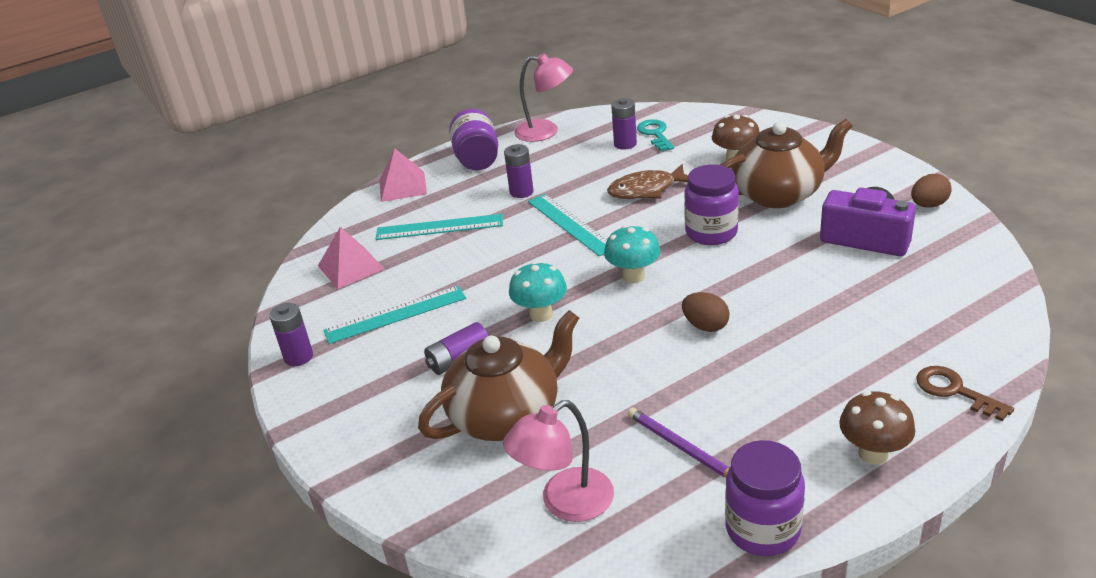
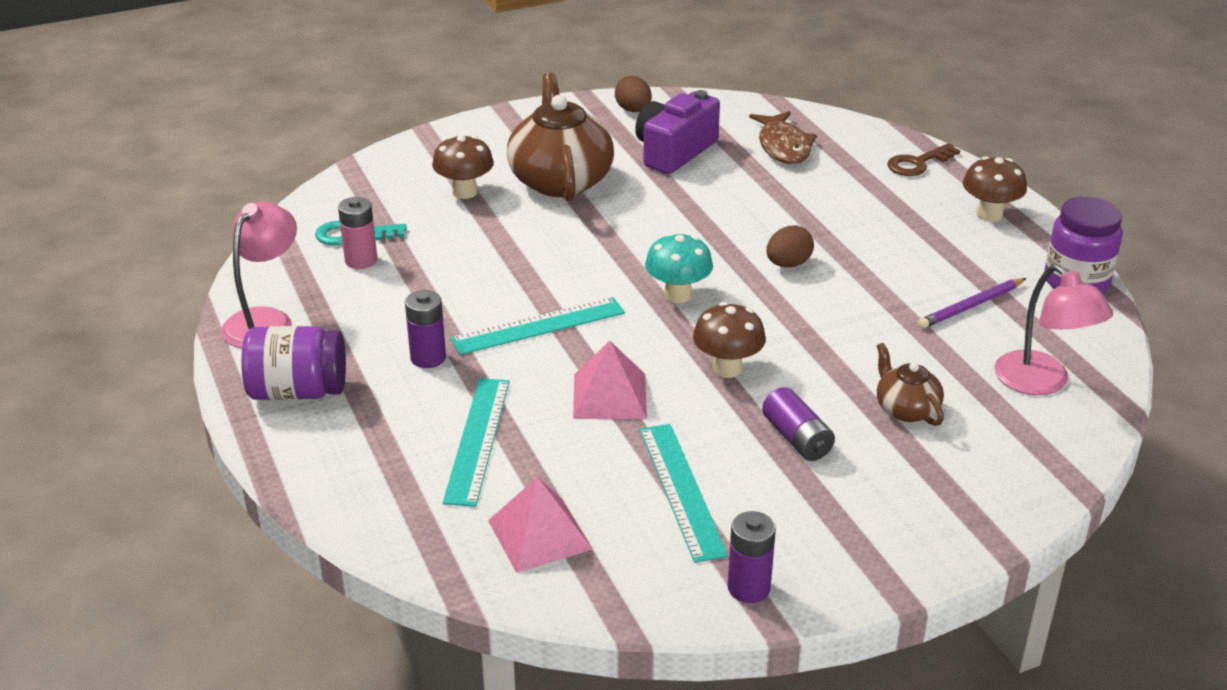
camera: 85 degrees left, 0 degrees up
(402, 186) = (326, 473): pink pyramid -> pink pyramid (609, 396)
(507, 415) = (906, 409): brown teapot -> brown teapot, size x0.50
(541, 314) = (727, 368): turquoise mushroom -> brown mushroom
(625, 144) = (361, 260): purple battery -> pink battery
(646, 190) = (492, 260): brown fish -> brown fish (783, 146)
(711, 233) = (615, 233): purple jar -> none

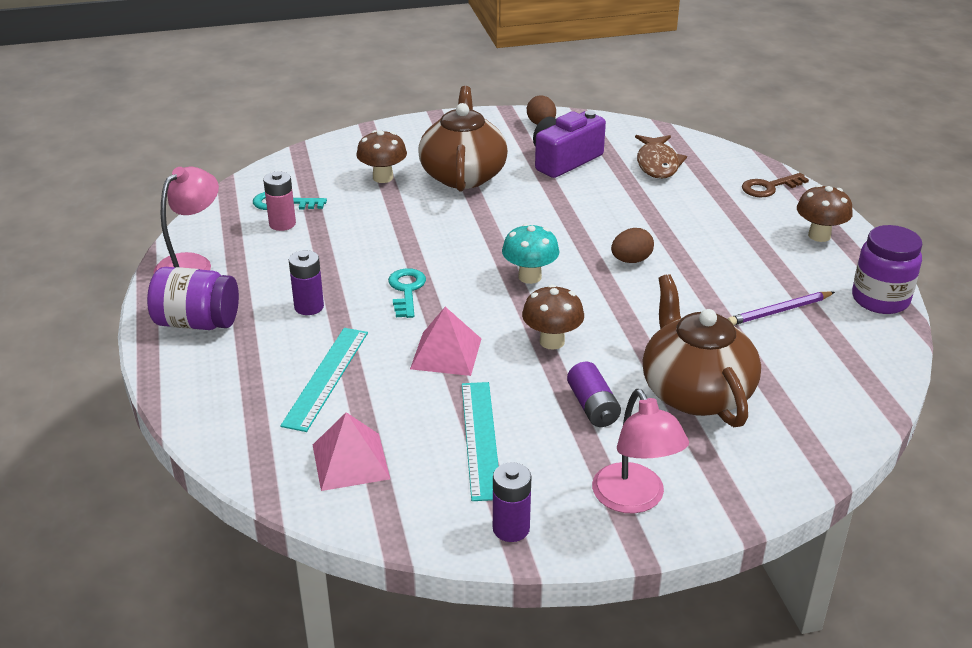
camera: 10 degrees right, 0 degrees up
(538, 326) = (406, 290): turquoise ruler -> turquoise key
(906, 409) = (695, 392): brown teapot -> brown teapot, size x2.00
(1042, 383) = (823, 383): pink lamp -> pink lamp (634, 499)

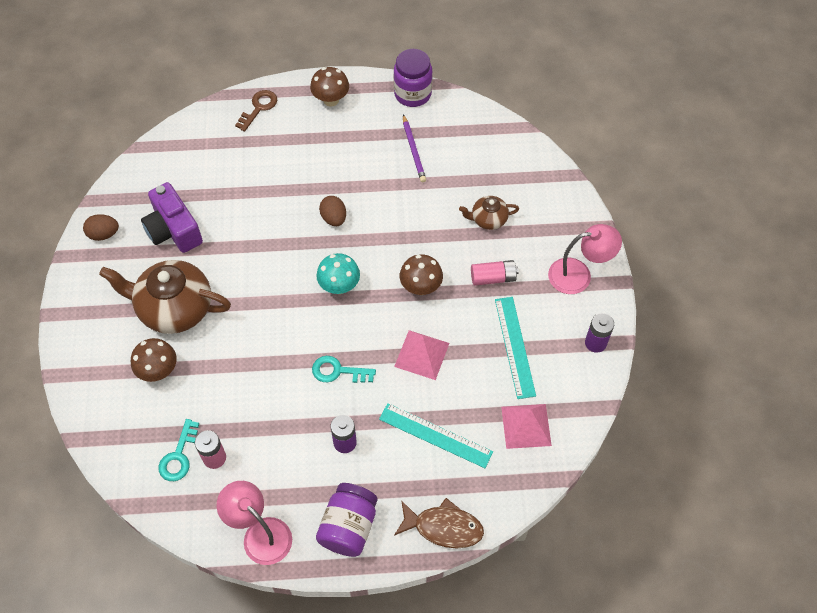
camera: 80 degrees left, 25 degrees up
(480, 439) = (514, 347): turquoise ruler -> turquoise ruler turned 75 degrees clockwise
(592, 407) = (493, 278): purple battery -> pink battery
(657, 164) = (201, 167): brown fish -> brown fish (443, 527)
(695, 392) = (488, 219): brown teapot -> brown teapot, size x0.50
(769, 187) = (259, 108): brown key -> brown key turned 135 degrees counterclockwise

